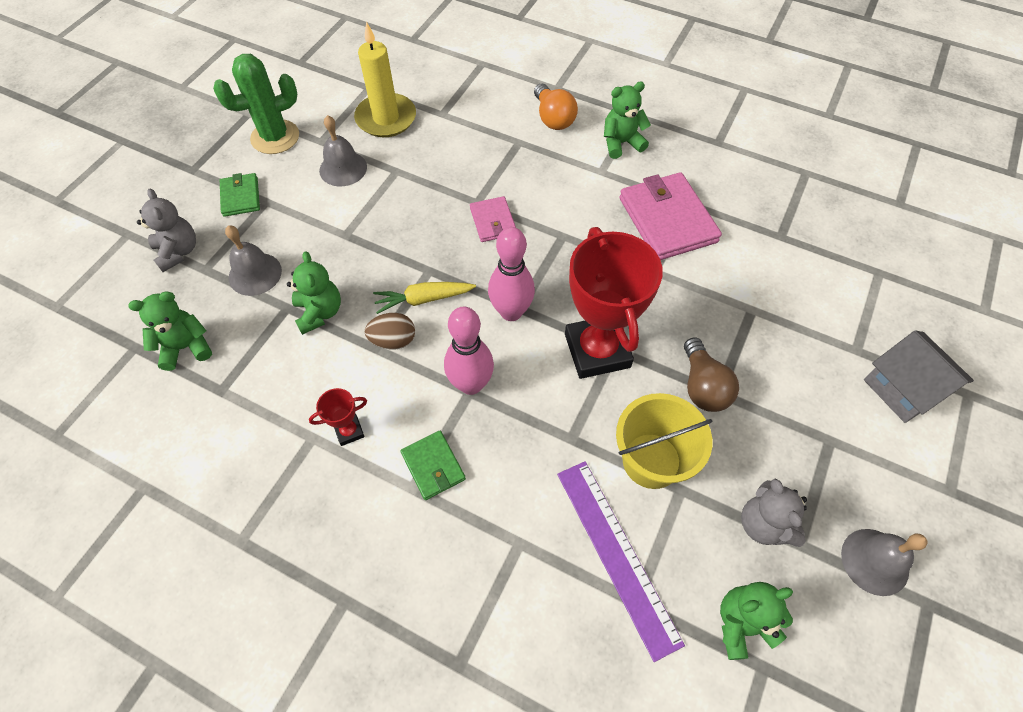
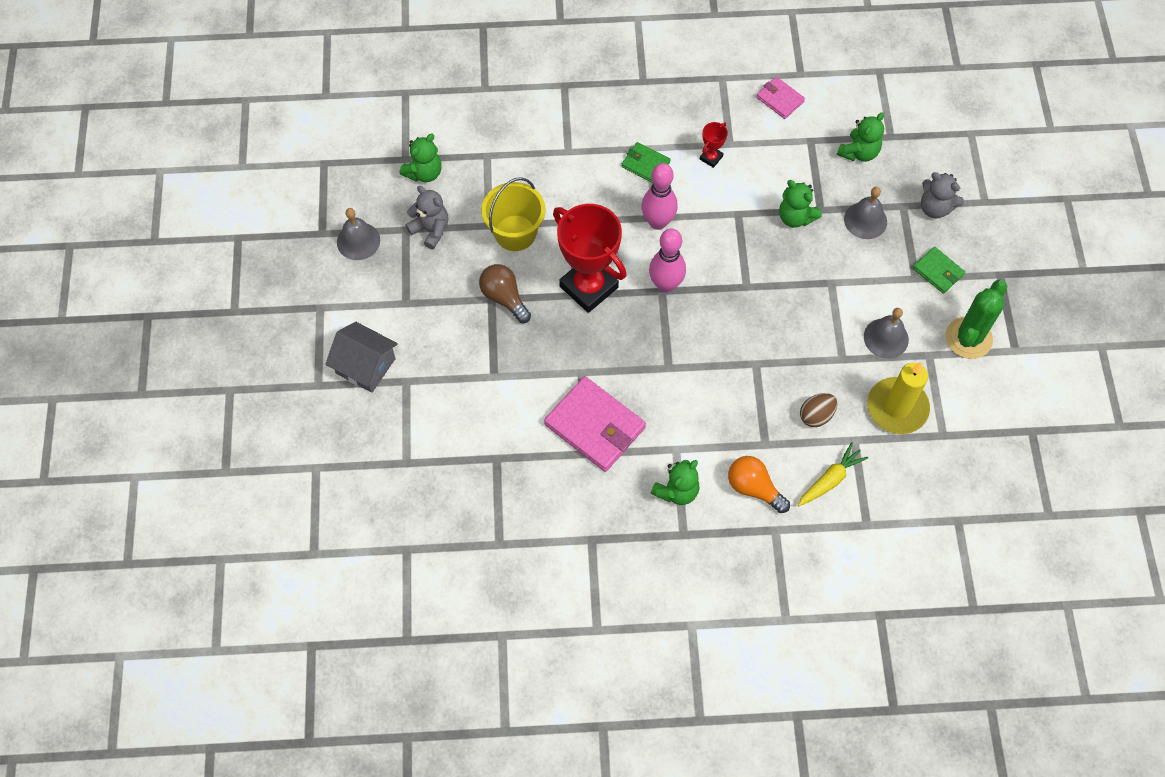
camera: 150 degrees right, 5 degrees up
(393, 340) = (730, 224): brown egg -> brown egg (816, 415)
(423, 299) = (733, 262): yellow carrot -> yellow carrot (830, 479)
(493, 221) = (730, 352): pink wallet -> pink wallet (780, 99)
(616, 555) = (509, 172): purple ruler -> none

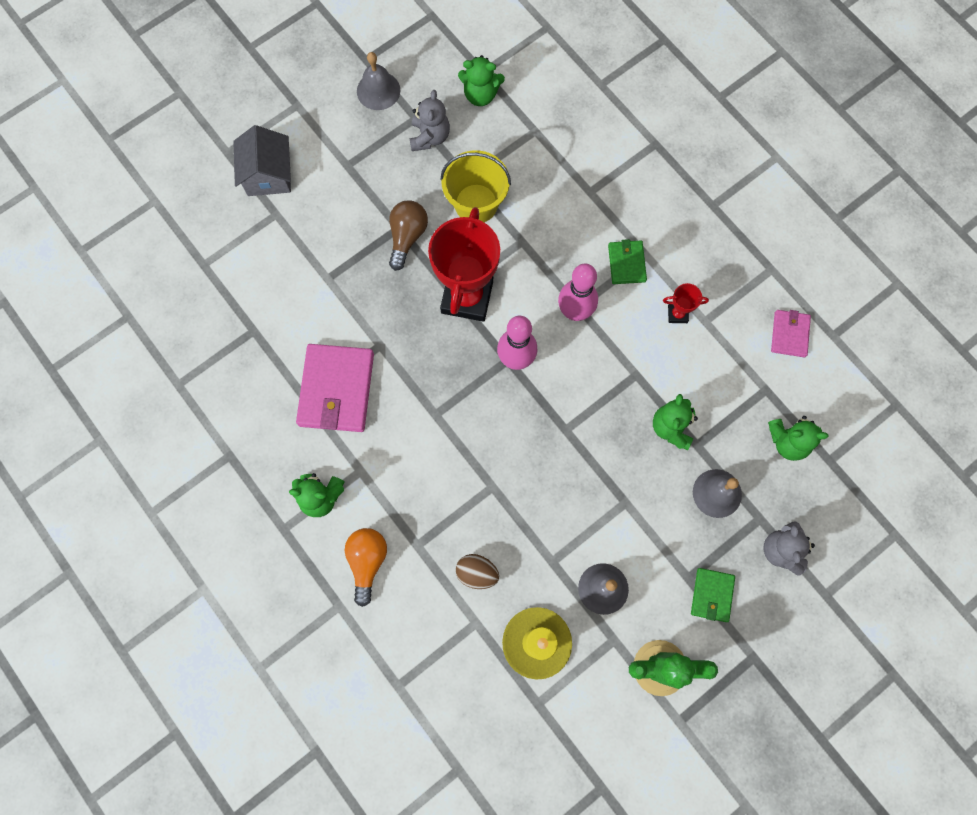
camera: 55 degrees right, 10 degrees up
(830, 479) = (421, 625): yellow carrot -> none

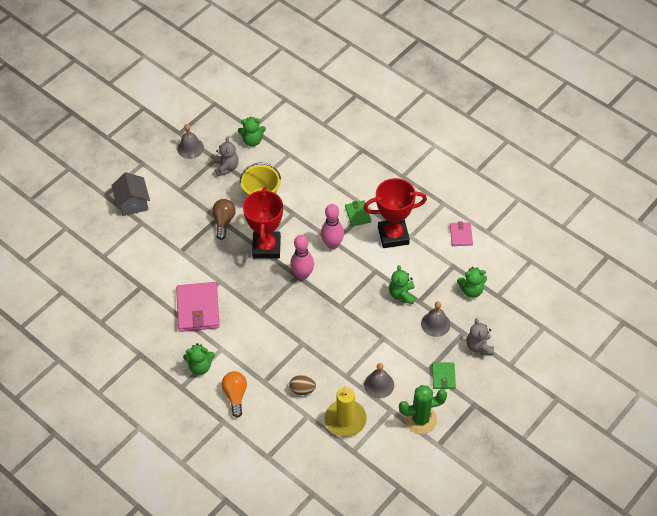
camera: 10 degrees left, 20 degrees down
(677, 314) = (393, 235): red trophy -> red trophy, size x2.36

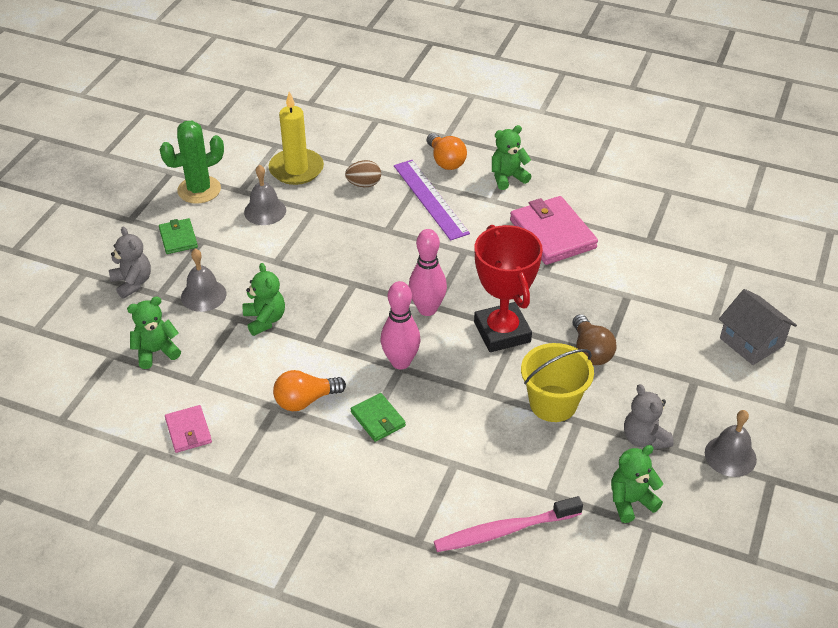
camera: 160 degrees right, 10 degrees down
(262, 362) = (430, 199): none -> purple ruler
(319, 143) = (504, 531): none -> pink toothbrush
(393, 235) = (305, 400): red trophy -> orange light bulb

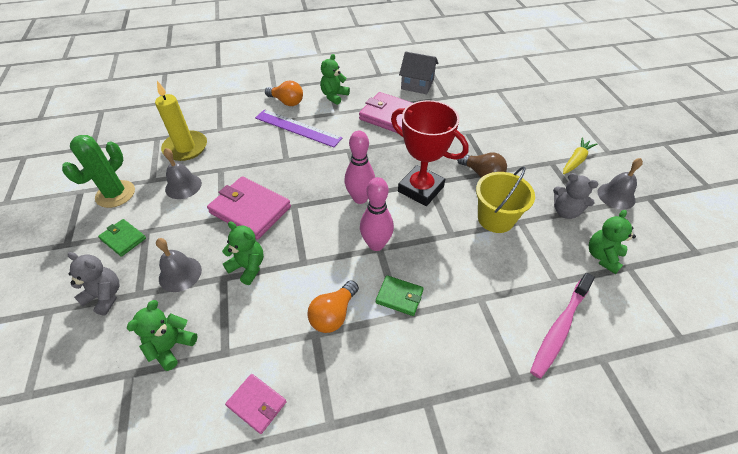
camera: 35 degrees left, 5 degrees up
(309, 266) = (250, 210): none -> pink wallet
(364, 184) = (244, 137): brown egg -> none
(729, 394) = (576, 160): none -> yellow carrot
(751, 342) = (553, 127): grey house -> grey house (417, 84)

